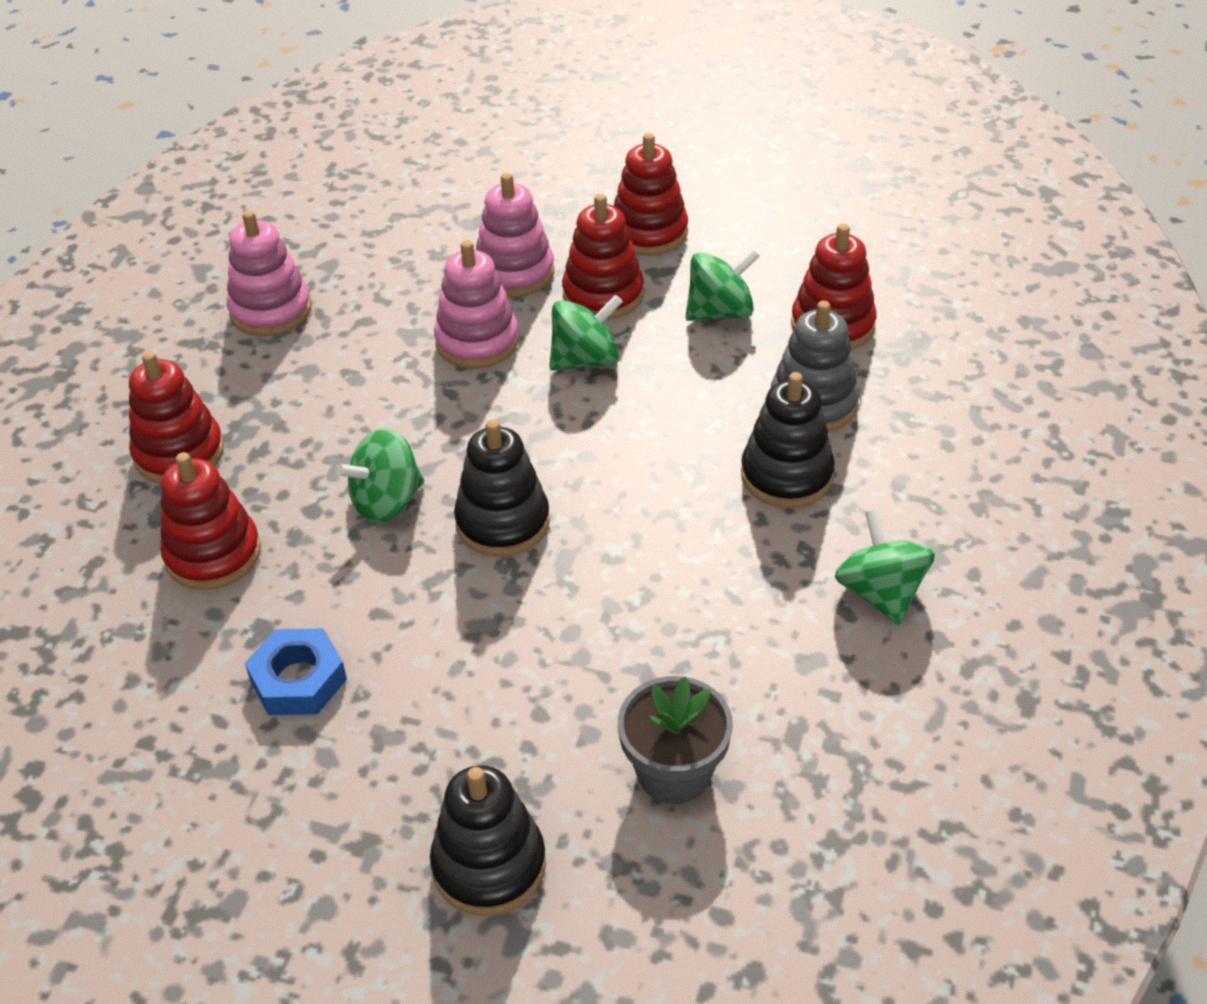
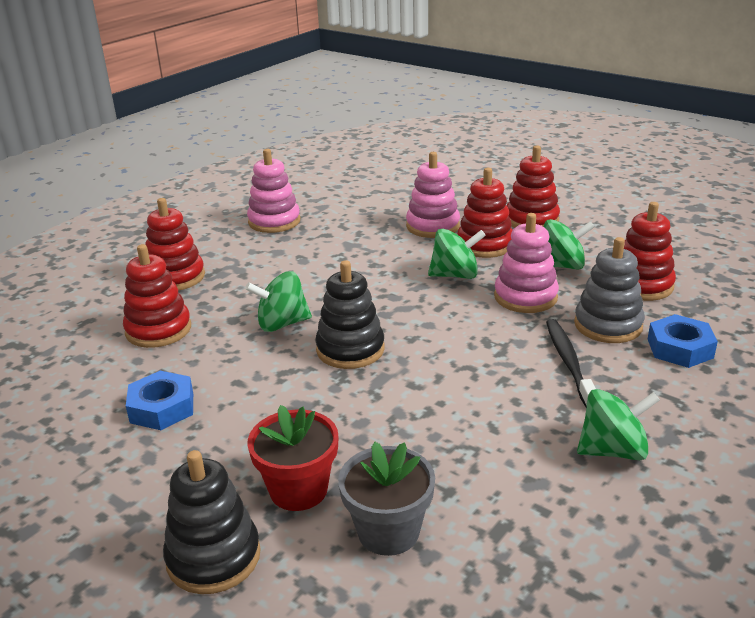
camera: 20 degrees right, 15 degrees down
(477, 341) = (389, 255): pink stacking toy -> pink stacking toy (525, 297)
(542, 748) = (298, 490): none -> red flower pot
(786, 475) = (569, 362): black stacking toy -> black toothbrush
(880, 593) = (613, 450): green spinning top -> green spinning top turned 75 degrees clockwise
(909, 421) = (680, 348): none -> blue nut

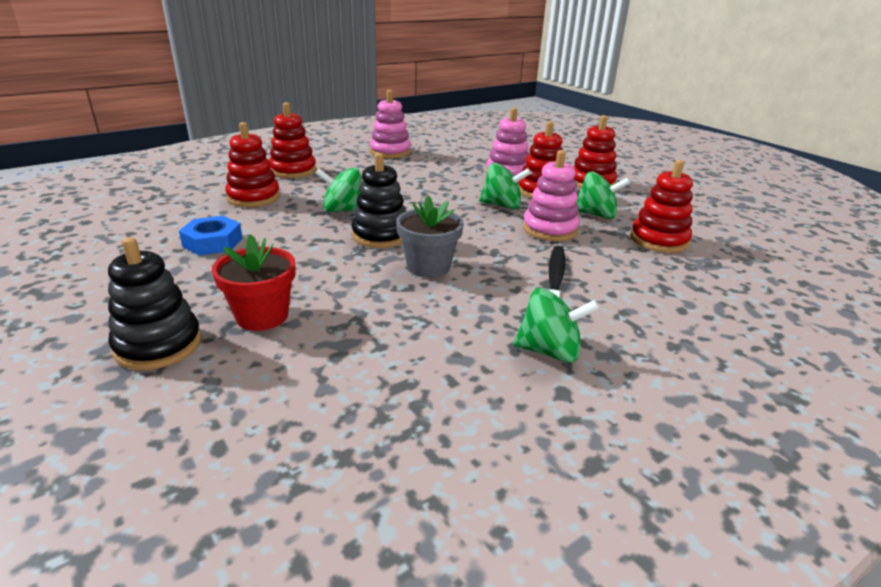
camera: 15 degrees right, 0 degrees up
(388, 531) = (306, 362): grey flower pot -> grey flower pot (428, 267)
(608, 325) = (609, 261): grey stacking toy -> none
(680, 348) = (666, 290): blue nut -> none

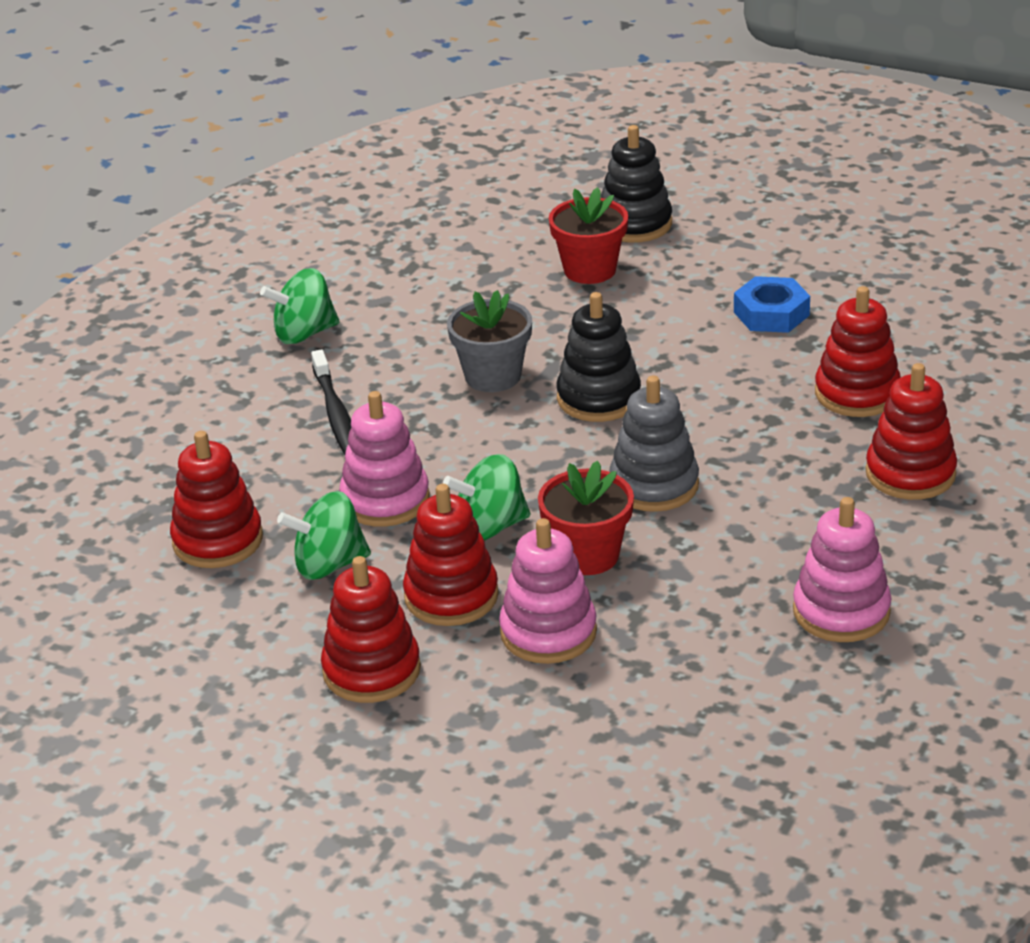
camera: 155 degrees right, 5 degrees up
(343, 210) = (703, 420): green spinning top -> none
(405, 197) = (654, 485): none -> grey stacking toy
(466, 186) = (587, 555): none -> red flower pot

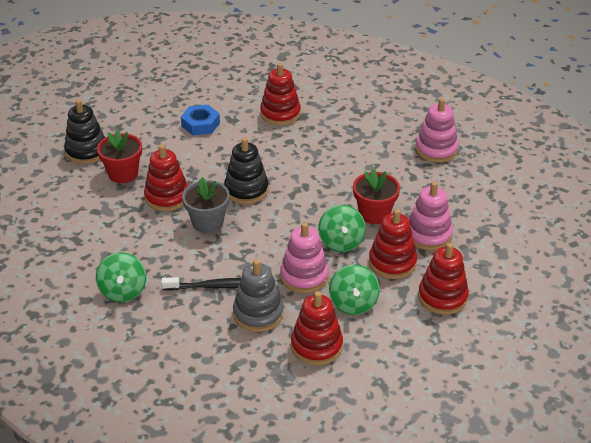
camera: 80 degrees left, 5 degrees up
(654, 485) = (327, 185): grey stacking toy -> grey stacking toy (258, 314)
(910, 473) = (347, 112): red stacking toy -> red stacking toy (167, 197)

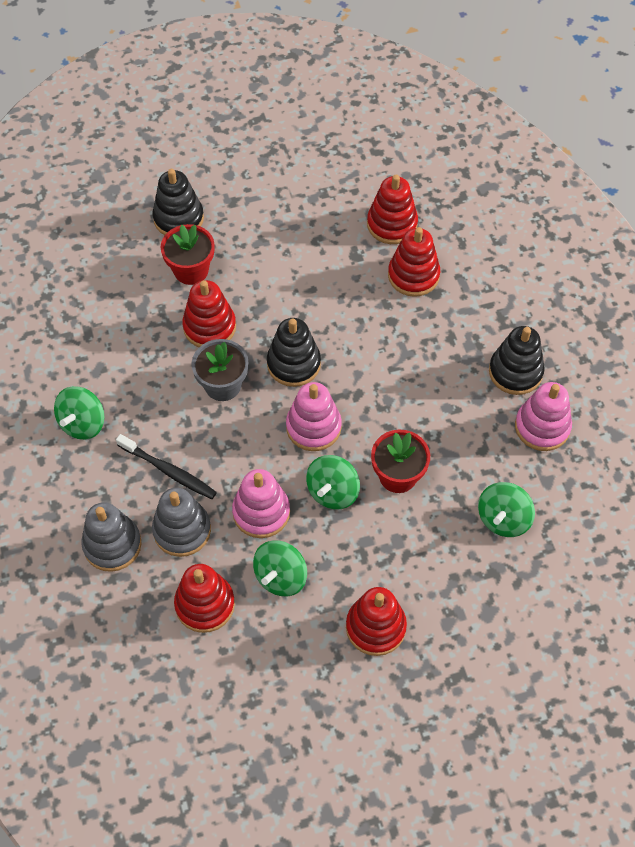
camera: 35 degrees right, 20 degrees up
(200, 124) = (318, 244): blue nut -> none
(214, 348) = (112, 545): none -> grey stacking toy
(392, 131) = (515, 372): none -> black stacking toy
(392, 262) = (362, 551): red stacking toy -> red stacking toy (392, 224)
(428, 235) = (430, 539): pink stacking toy -> pink stacking toy (313, 427)
(461, 203) = (503, 519): none -> green spinning top

